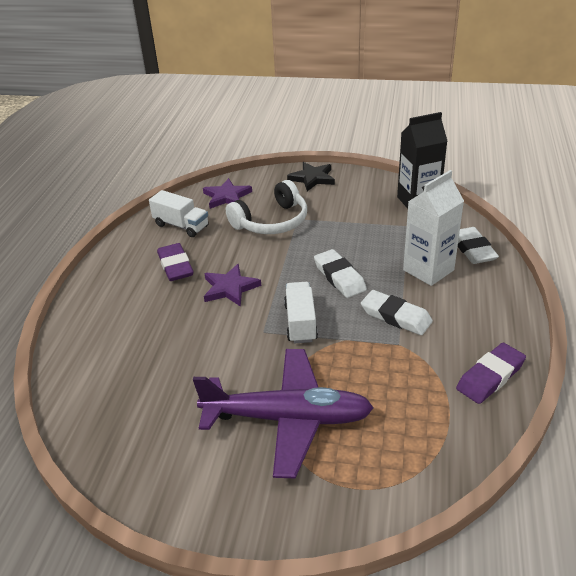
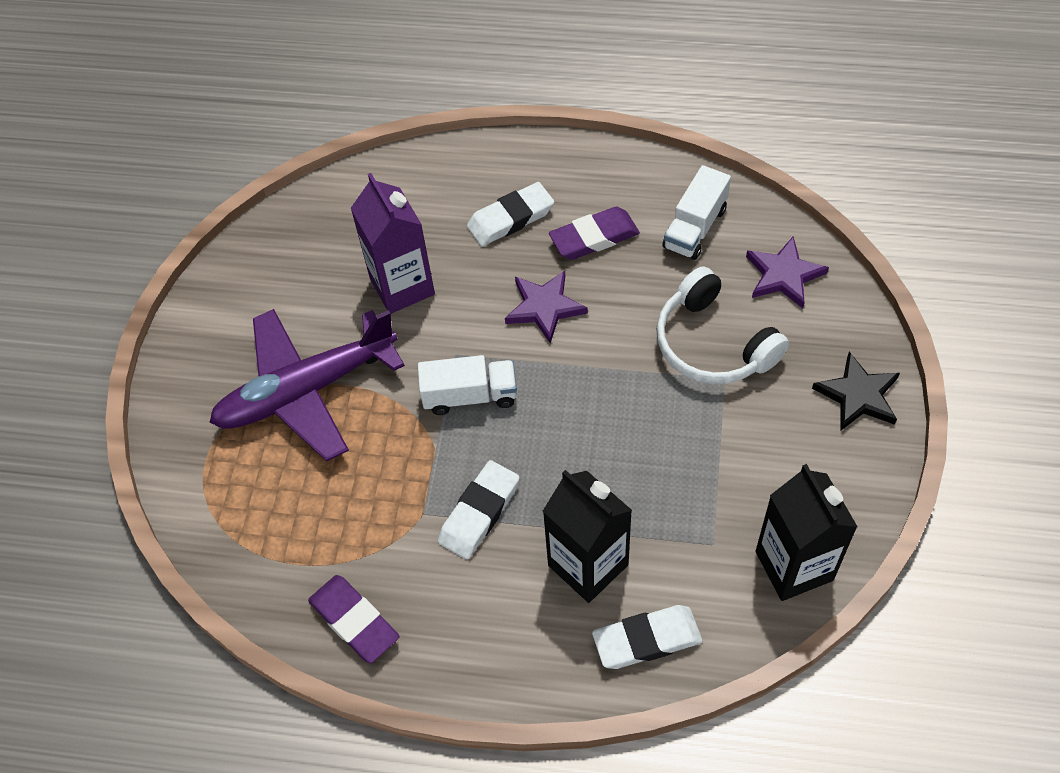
camera: 90 degrees right, 20 degrees up
(192, 363) = (402, 286): none -> purple carton
(288, 419) = (306, 391): purple plane -> purple plane turned 60 degrees clockwise
(339, 277) = (569, 441): white eraser -> white eraser (510, 218)
(428, 270) = (588, 565): white carton -> black carton

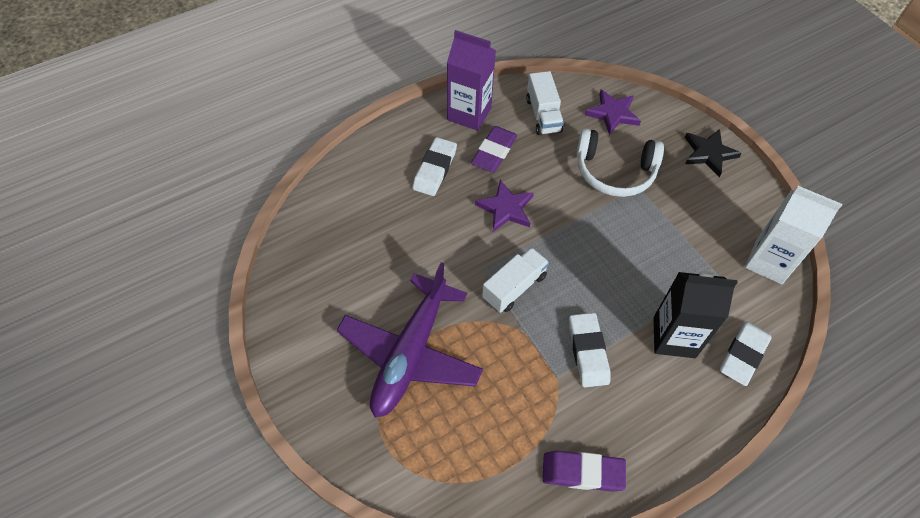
camera: 45 degrees left, 0 degrees up
(402, 286) = (408, 249): purple carton -> purple carton (469, 114)
(794, 566) = (768, 262): black carton -> white carton

